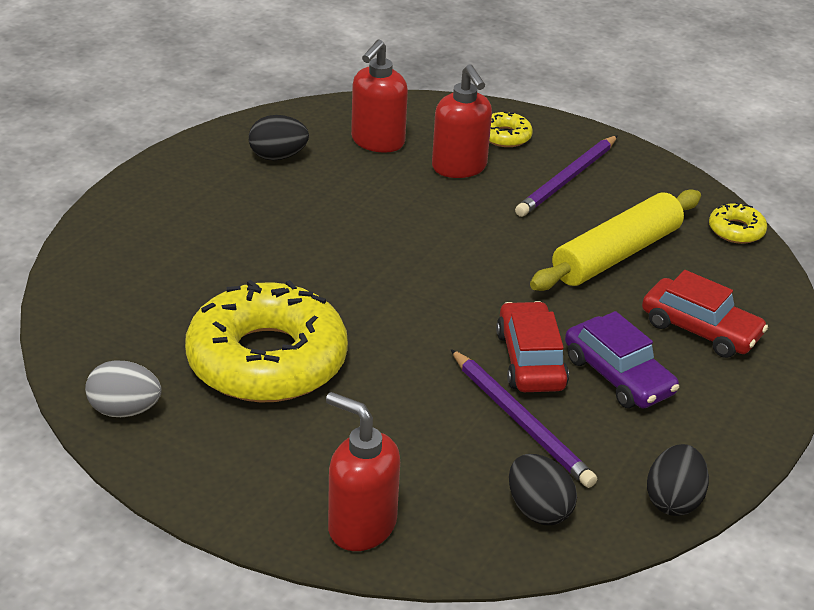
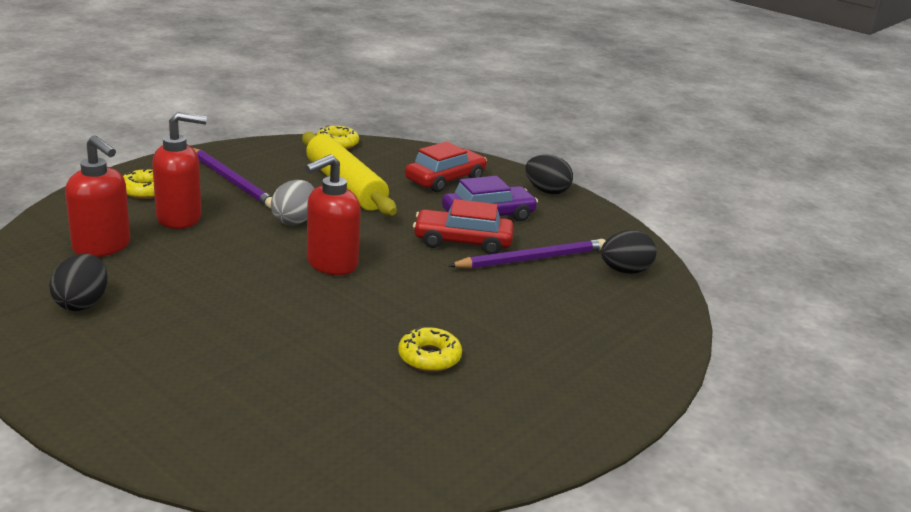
camera: 80 degrees left, 10 degrees down
(125, 410) = (486, 450): grey egg -> grey egg (294, 220)
(267, 360) = (429, 357): yellow donut -> yellow donut, size x0.41
(361, 526) = (644, 342): red soap dispenser -> red soap dispenser (331, 264)
(673, 500) = (615, 226): black egg -> black egg (546, 191)

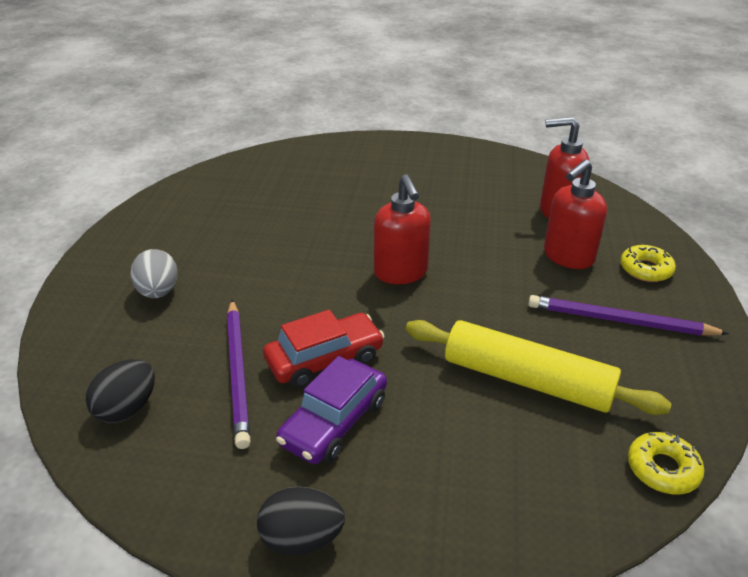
camera: 150 degrees right, 10 degrees up
(82, 303) = (490, 177): black egg -> none
(294, 220) = (492, 302): grey egg -> grey egg (158, 292)
(331, 264) = (401, 273): red soap dispenser -> red soap dispenser turned 150 degrees clockwise
(429, 357) = (251, 235): yellow donut -> none
(445, 180) = (449, 471): red car -> none
(532, 259) = (238, 373): purple pencil -> purple pencil turned 45 degrees counterclockwise

